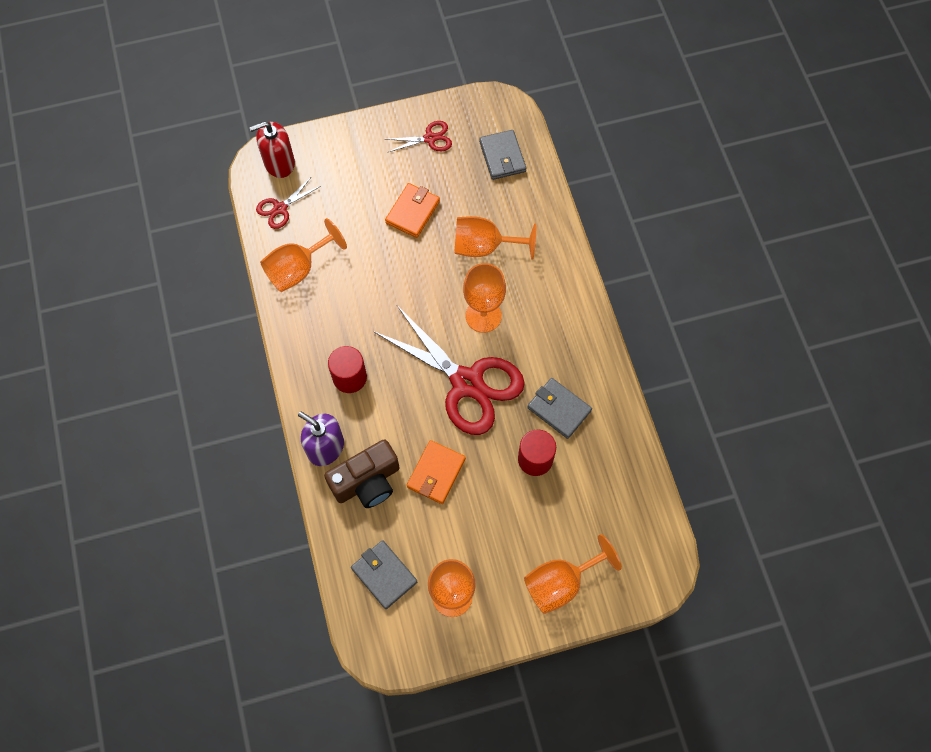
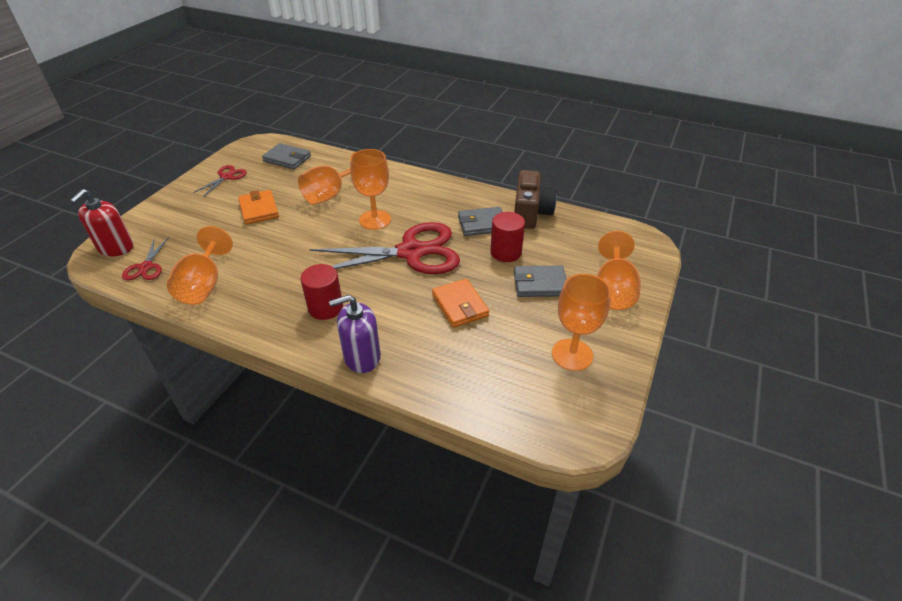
camera: 50 degrees left, 25 degrees down
(367, 482) = (421, 348): brown camera -> brown camera (530, 213)
(384, 575) = (513, 386): grey wallet -> grey wallet (540, 284)

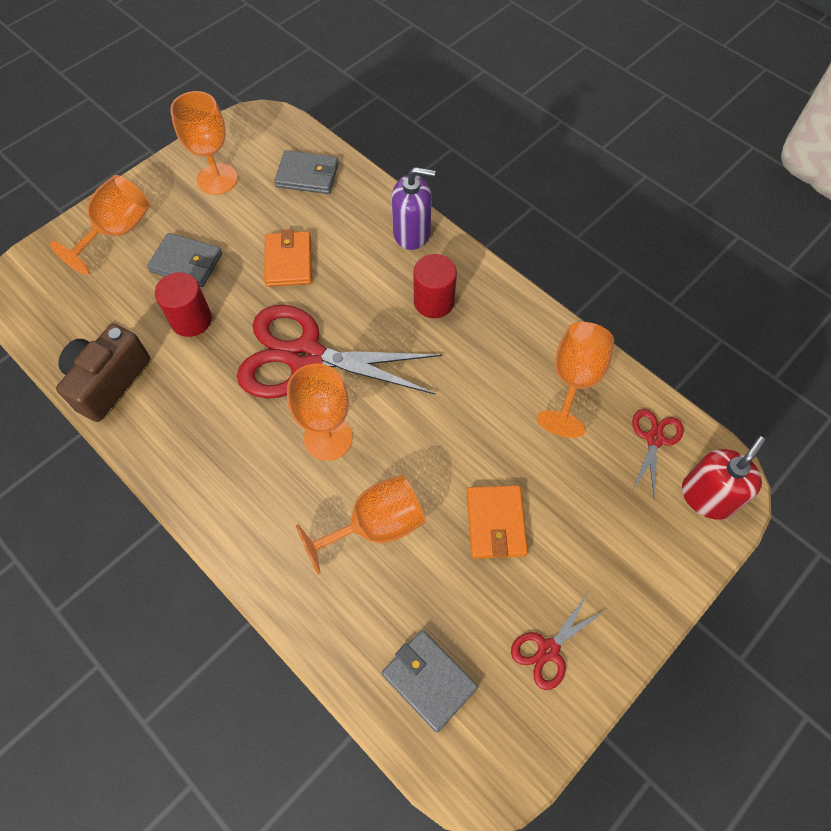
camera: 160 degrees left, 20 degrees up
(482, 224) = (187, 380): grey wallet -> grey wallet (307, 175)

